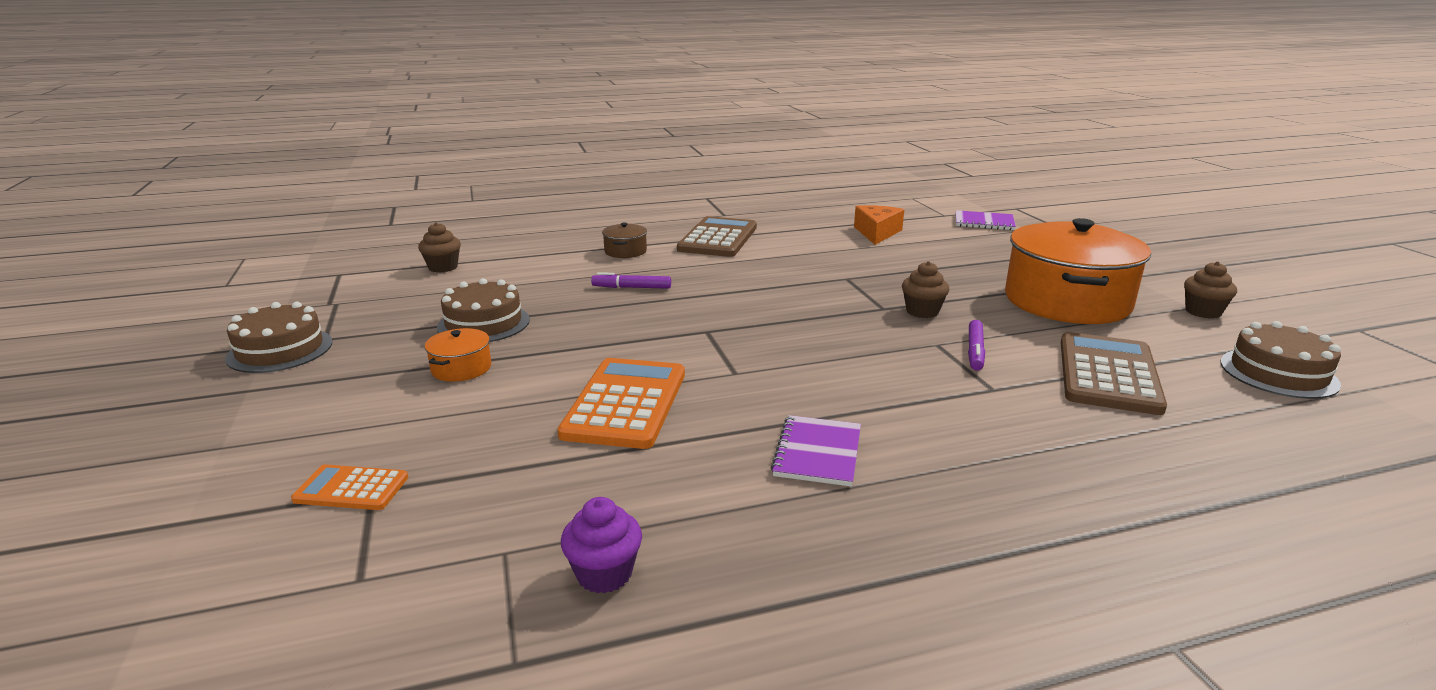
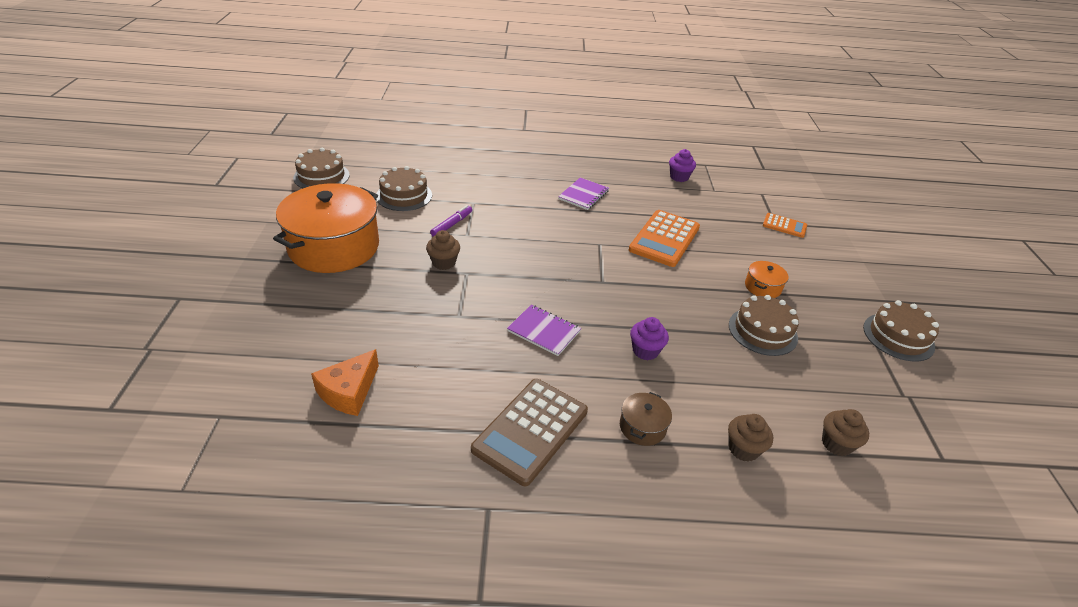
camera: 165 degrees left, 15 degrees up
(632, 287) = (645, 351): purple marker -> purple cupcake
(984, 222) = (205, 382): purple notebook -> purple notebook (544, 331)
(1108, 374) = (404, 195): brown calculator -> brown cake
(1203, 312) = (269, 216): brown cupcake -> brown cupcake (743, 449)

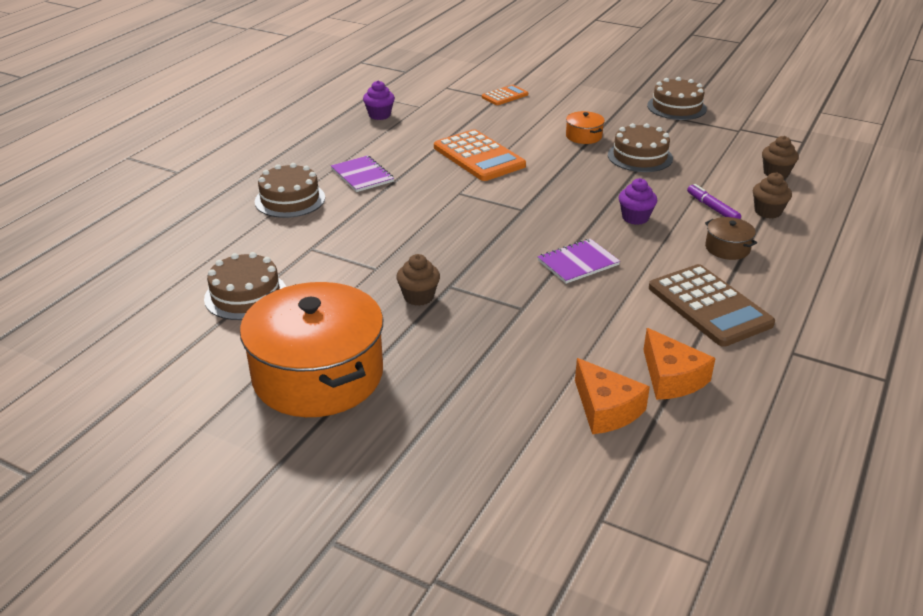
camera: 60 degrees left, 5 degrees down
(321, 176) = (121, 357): brown cake -> brown cake (290, 199)
(407, 424) = (671, 378): none -> orange cheese
(451, 225) = (346, 274): purple marker -> purple marker (712, 208)

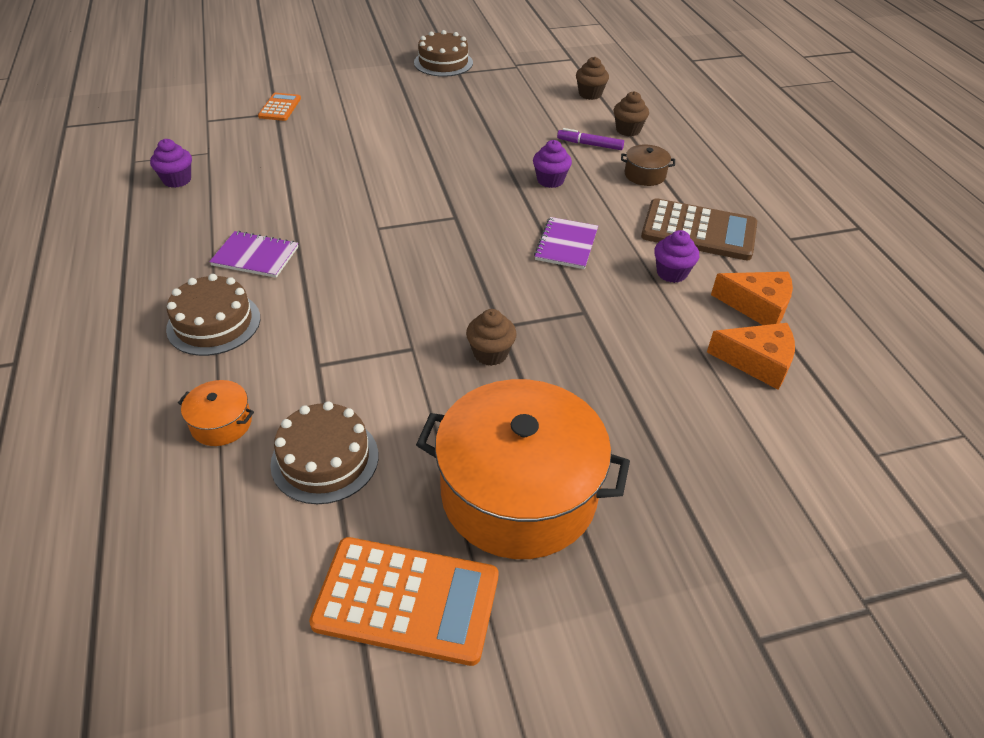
camera: 45 degrees left, 10 degrees up
(478, 157) = (343, 182): orange calculator -> orange calculator (406, 600)
(583, 136) = (407, 121): orange pot -> orange pot (221, 423)
(634, 320) = (671, 273): none -> purple cupcake
(640, 156) = (478, 121): brown cake -> none

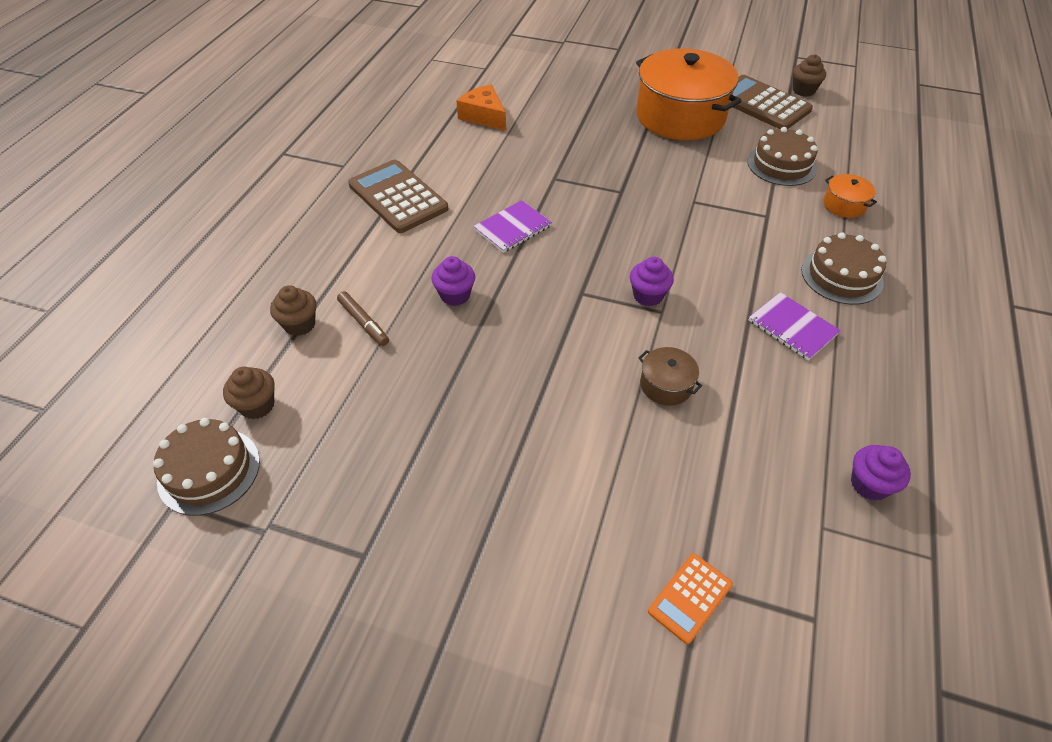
camera: 145 degrees left, 5 degrees up
(406, 600) = (761, 104): orange calculator -> brown calculator
(443, 63) = (360, 602): brown cake -> brown cake (209, 471)
(490, 353) = (642, 179): brown cupcake -> brown cupcake (803, 90)
(590, 145) = (363, 322): purple marker -> brown marker
(645, 175) = (364, 263): brown pot -> brown pot (666, 385)
(671, 273) = (462, 178): purple cupcake -> purple cupcake (648, 295)
(757, 306) = (438, 139): orange cheese -> none

